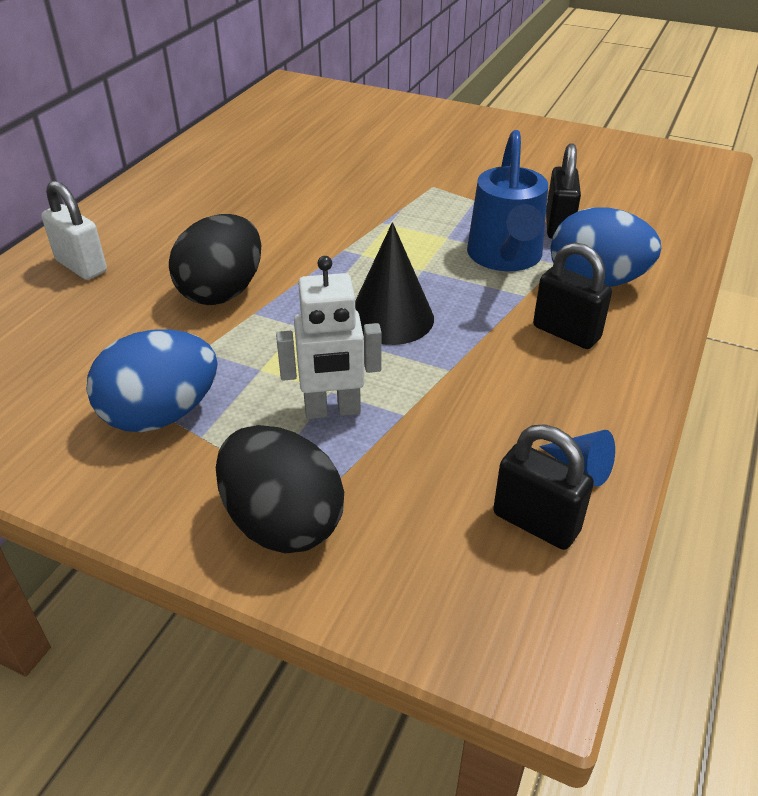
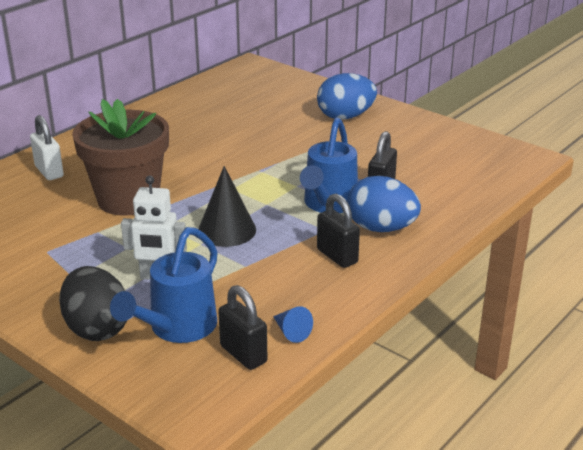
camera: 15 degrees right, 10 degrees down
(161, 415) = (57, 263): blue egg -> blue egg (345, 117)
(222, 292) = (128, 199): black egg -> brown flower pot
(409, 495) = (177, 328): none -> blue watering can

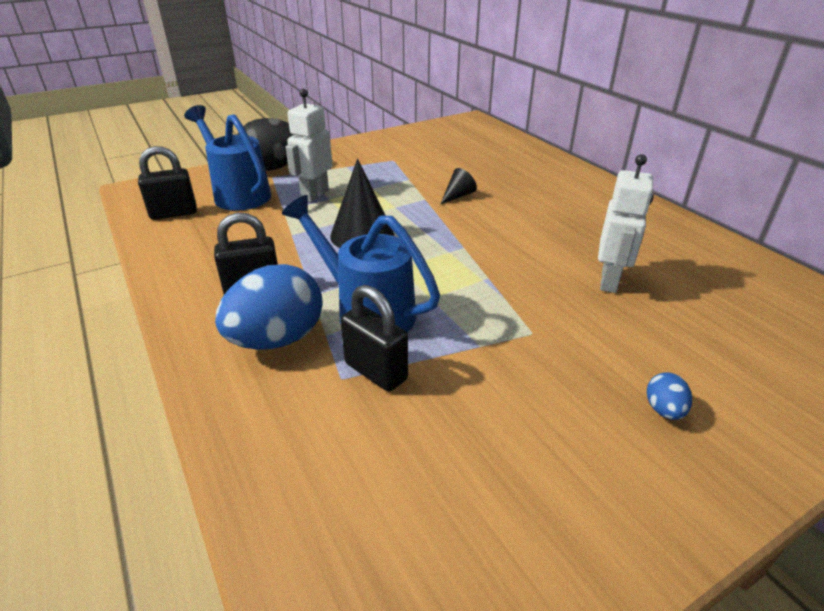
camera: 110 degrees right, 5 degrees up
(49, 172) = (533, 168): white padlock -> none
(128, 199) = (458, 196): brown flower pot -> black cone
(237, 132) = (609, 281): none -> white robot
(291, 332) = (171, 238): blue cone -> none
(345, 117) = (663, 410): blue egg -> blue egg, size x0.44

